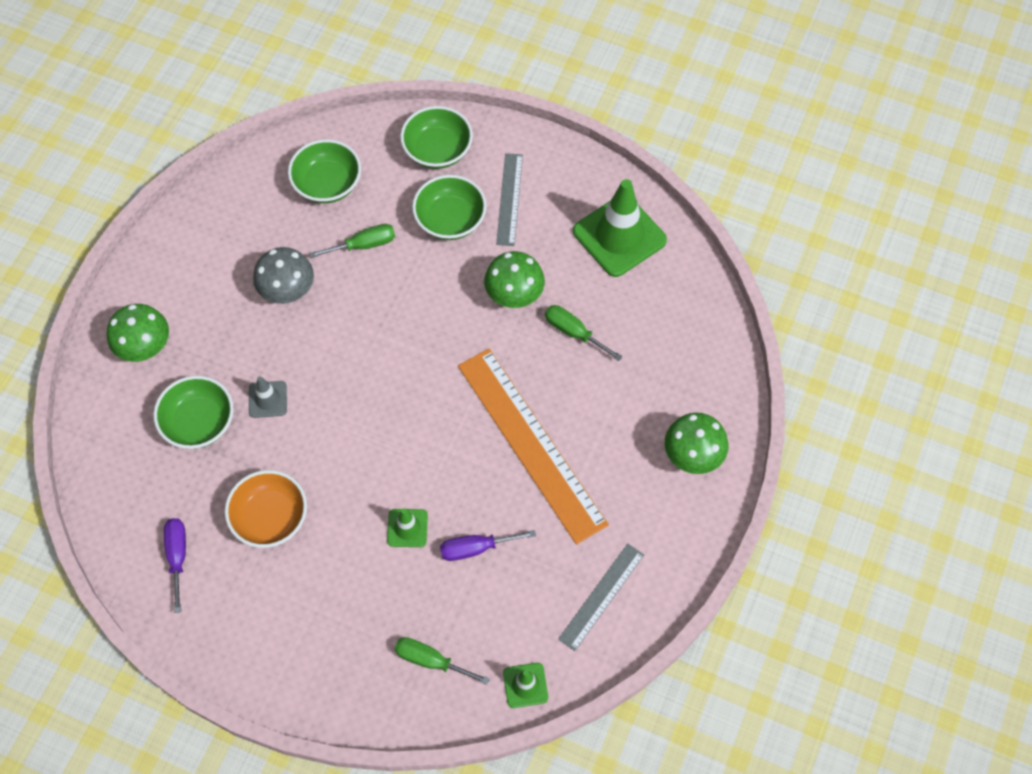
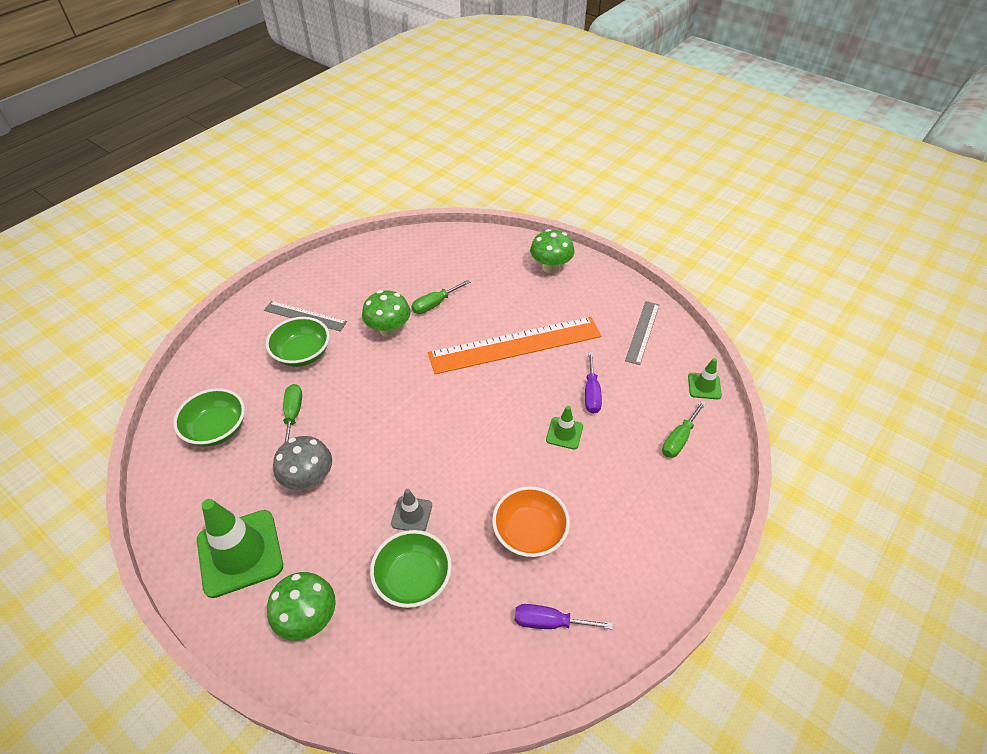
camera: 75 degrees left, 15 degrees down
(437, 150) = (233, 349): green bowl -> none
(601, 596) = (642, 332): grey ruler -> grey ruler turned 60 degrees clockwise
(619, 236) = (369, 266): green traffic cone -> green traffic cone (240, 553)

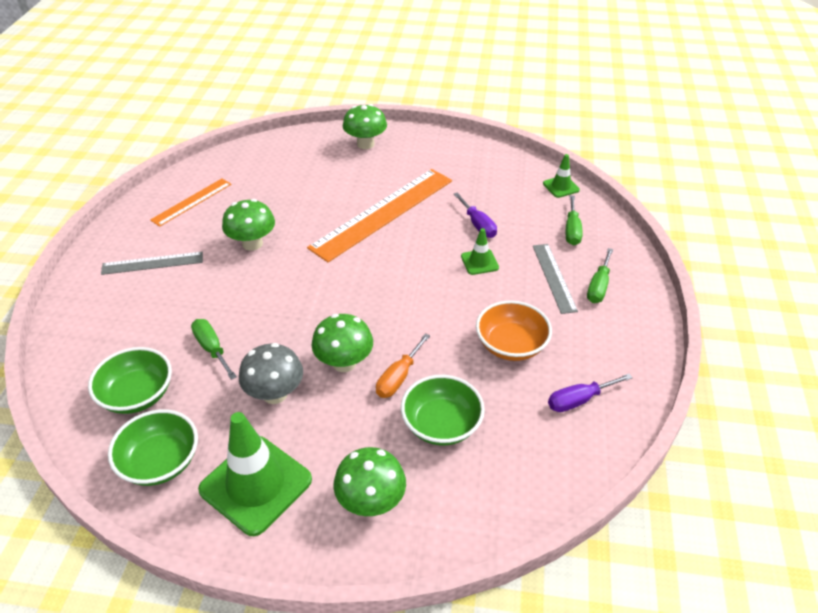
camera: 30 degrees left, 5 degrees down
(302, 354) = (177, 295): green bowl -> green bowl (160, 462)
(371, 270) = (192, 202): none -> orange ruler
(379, 477) = (344, 363): none -> green mushroom
(411, 514) = (398, 377): grey traffic cone -> orange screwdriver
(434, 304) = (281, 208): green screwdriver -> green screwdriver (598, 286)
(642, 332) = (482, 166): grey ruler -> grey ruler (554, 277)

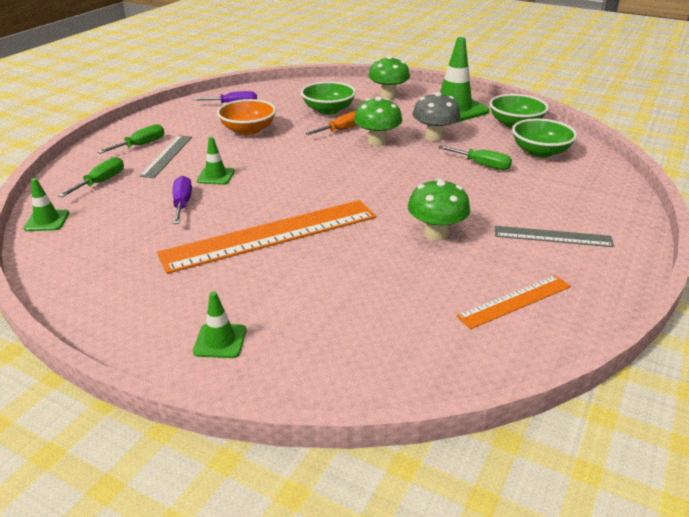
camera: 160 degrees left, 10 degrees down
(212, 348) = (482, 165): green screwdriver -> green screwdriver turned 45 degrees counterclockwise
(365, 144) = (220, 341): green mushroom -> green traffic cone

